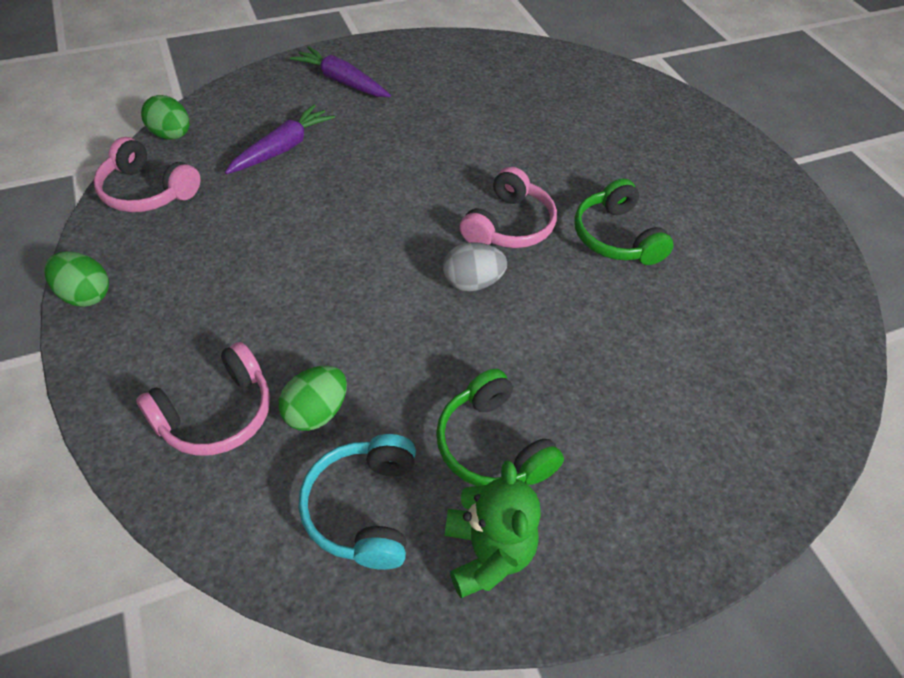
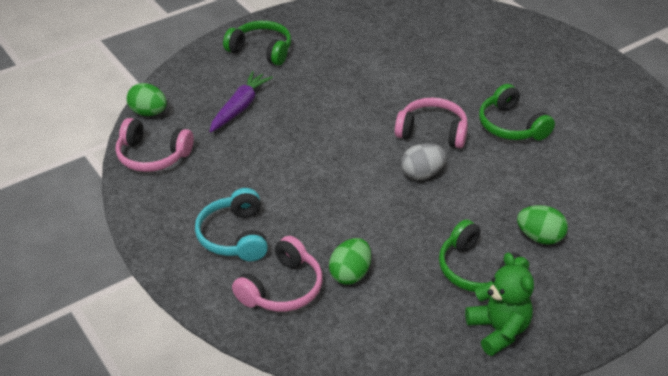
camera: 10 degrees left, 10 degrees down
(85, 295) = (146, 233): green egg -> green egg (539, 237)
(342, 81) = (261, 50): purple carrot -> green headphones
(363, 508) = (408, 322): turquoise headphones -> turquoise headphones (234, 236)
(509, 225) = (432, 131): pink headphones -> pink headphones turned 90 degrees counterclockwise

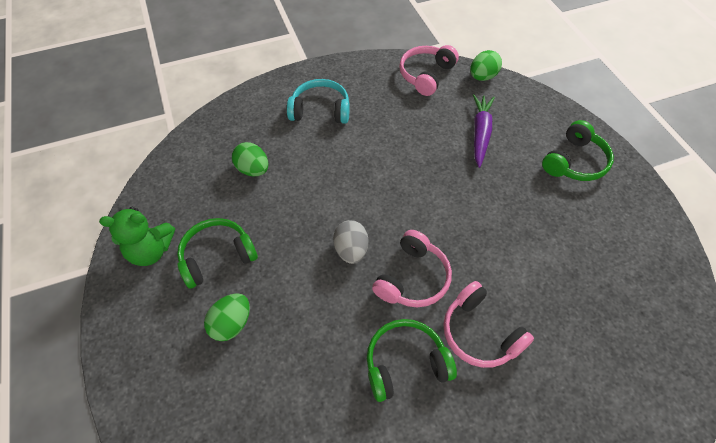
camera: 105 degrees right, 15 degrees up
(240, 107) = (480, 133): purple carrot -> purple carrot turned 120 degrees counterclockwise
(282, 288) = (257, 128): pink headphones -> pink headphones (479, 333)

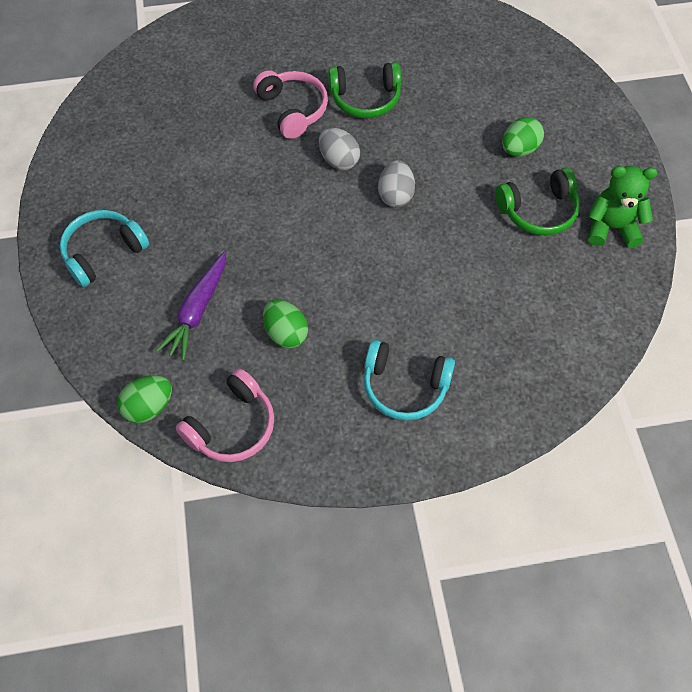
camera: 170 degrees left, 5 degrees up
(253, 169) = (501, 307): green egg -> green egg (286, 333)
(413, 278) = (339, 160): pink headphones -> grey egg
(575, 162) = (103, 252): green headphones -> turquoise headphones

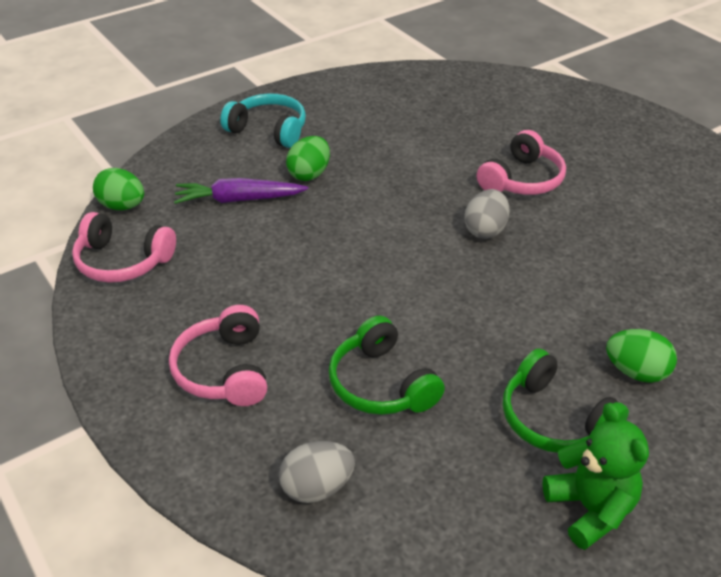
camera: 65 degrees right, 20 degrees down
(286, 333) = (244, 262): green egg -> green egg (309, 174)
(365, 99) = (585, 223): green headphones -> green headphones (381, 384)
(395, 195) = (474, 285): grey egg -> grey egg (317, 488)
(404, 386) = (224, 370): turquoise headphones -> pink headphones

